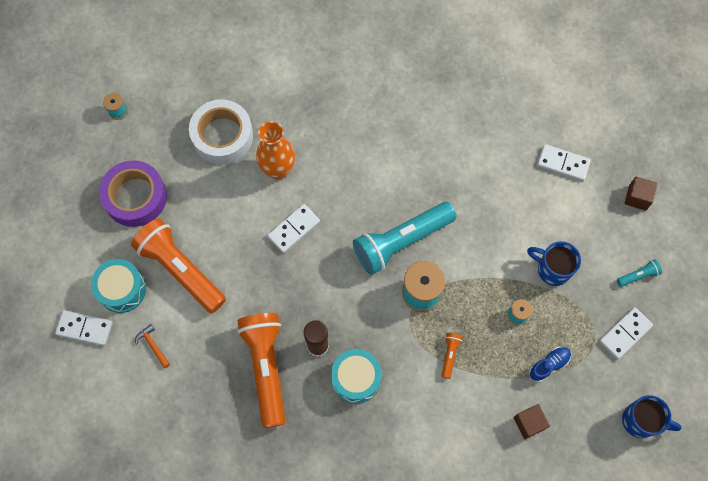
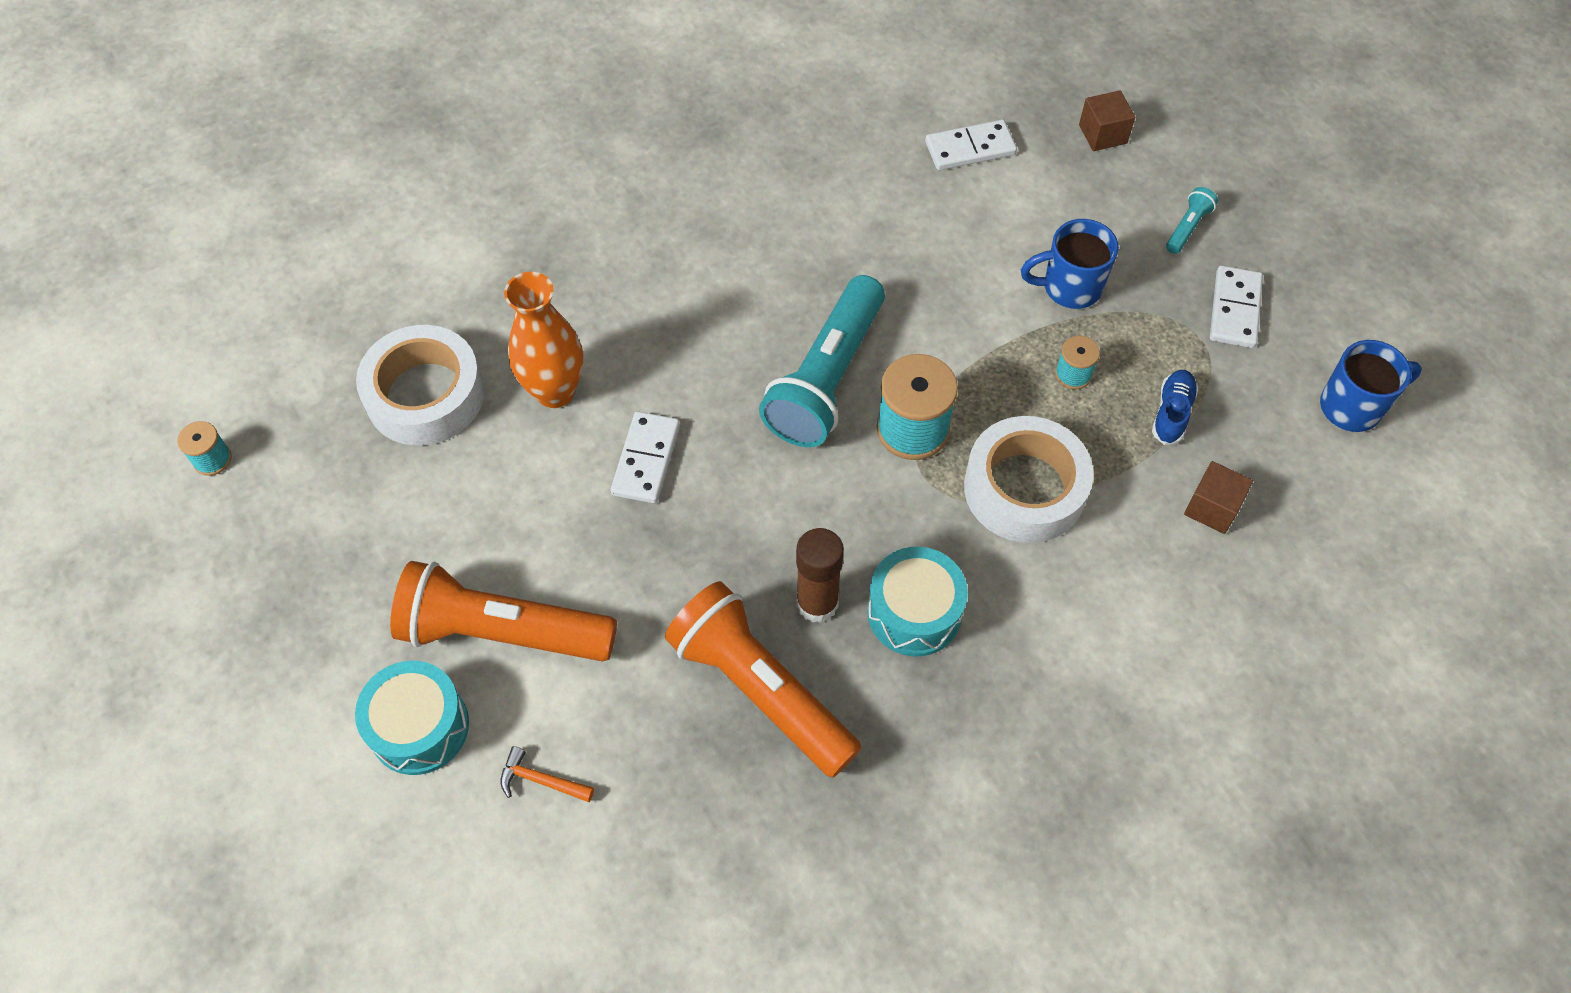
camera: 35 degrees left, 10 degrees down
(85, 328) = (395, 833): white domino -> none
(135, 197) = (339, 570): purple tape -> none
(450, 355) = (1024, 488): orange flashlight -> white tape

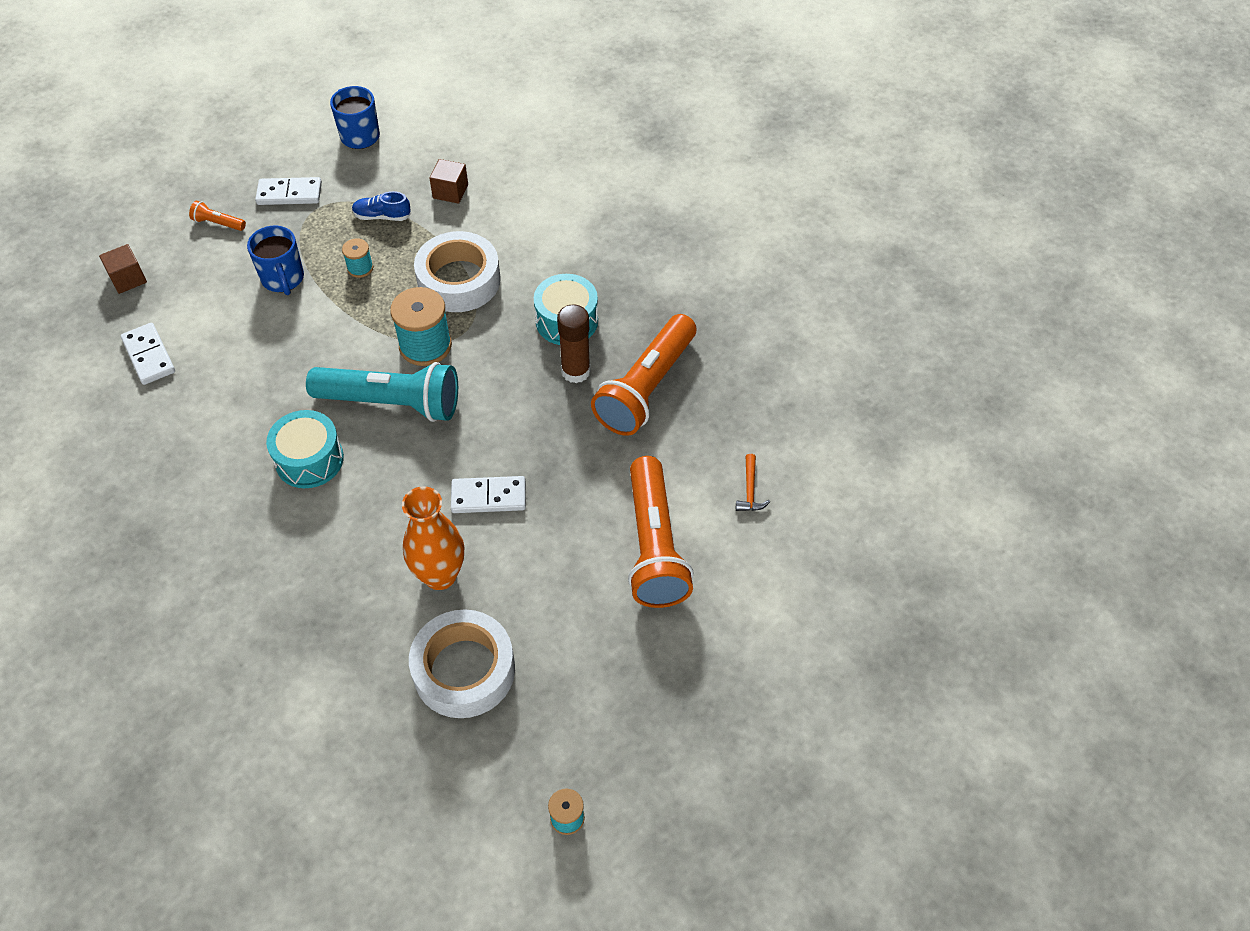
camera: 105 degrees left, 5 degrees down
(419, 727) = (741, 574): turquoise drum -> turquoise drum (309, 459)
(1187, 227) = (218, 223): turquoise flashlight -> orange flashlight

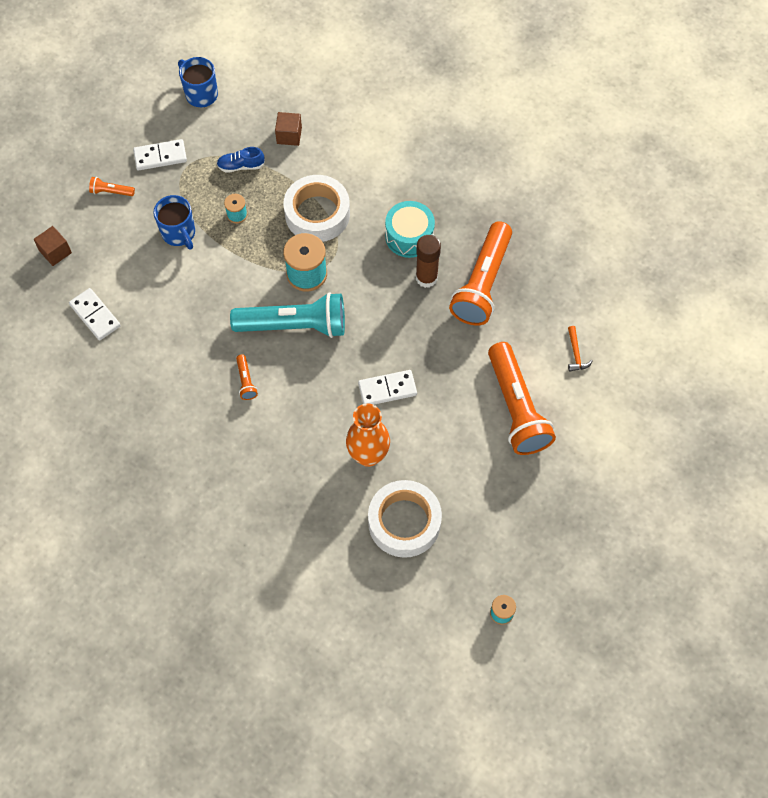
camera: 10 degrees left, 10 degrees up
(309, 459) = (246, 381): turquoise drum -> orange flashlight

